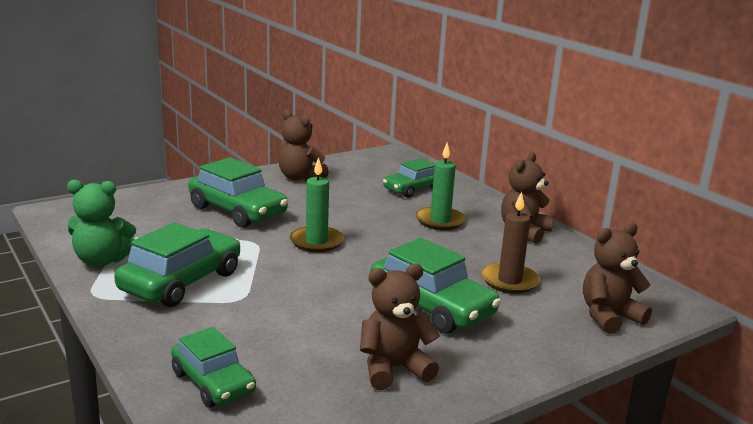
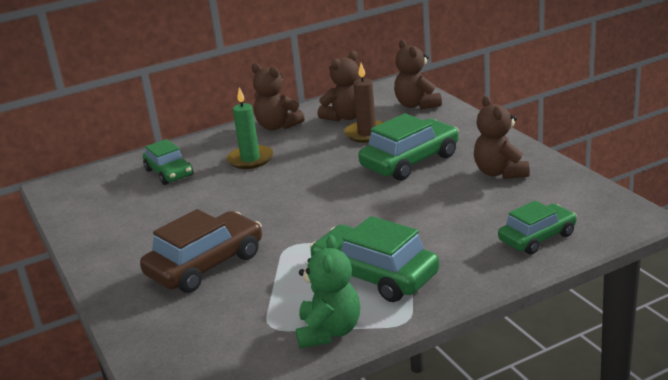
camera: 80 degrees left, 5 degrees up
(238, 211) = (205, 265): green car -> brown car
(300, 177) = (115, 236): brown teddy bear -> brown teddy bear (345, 117)
(316, 242) = (290, 214): green candle -> none

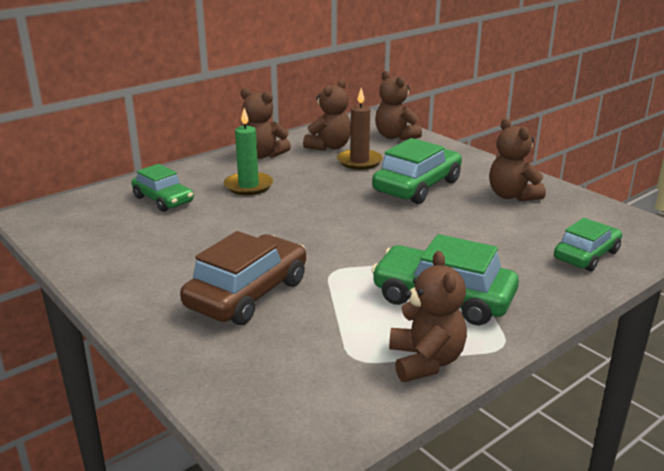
camera: 15 degrees left, 0 degrees up
(329, 332) = (425, 361): green teddy bear -> brown teddy bear

